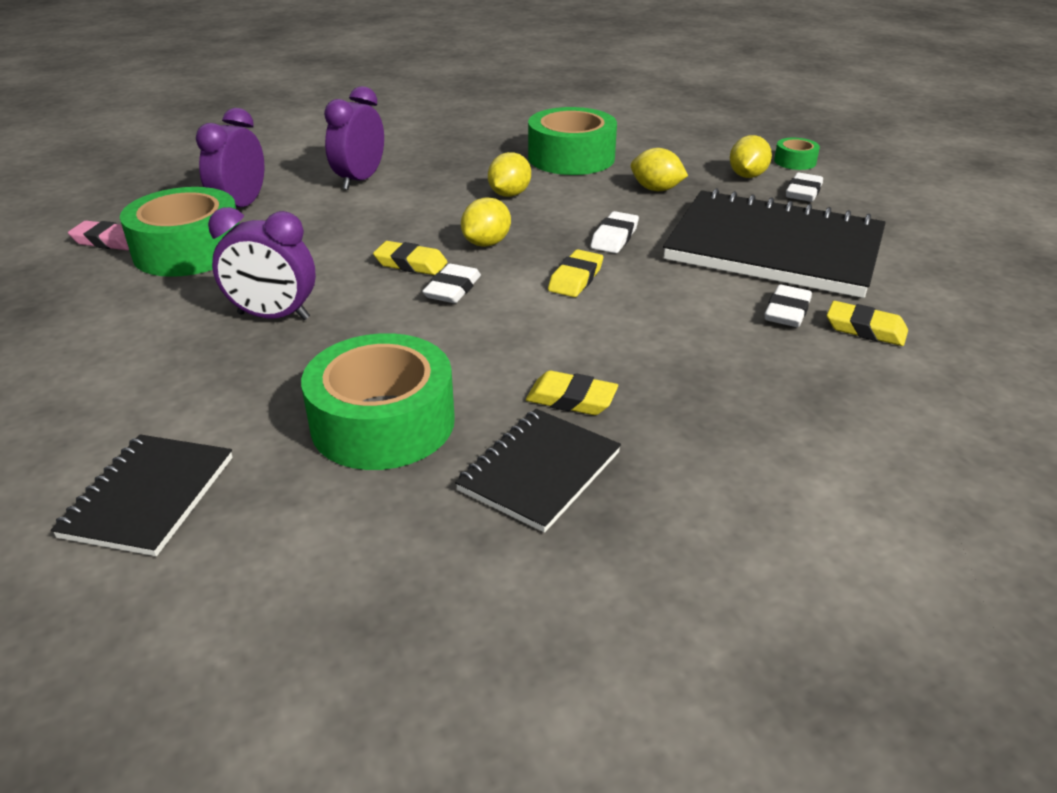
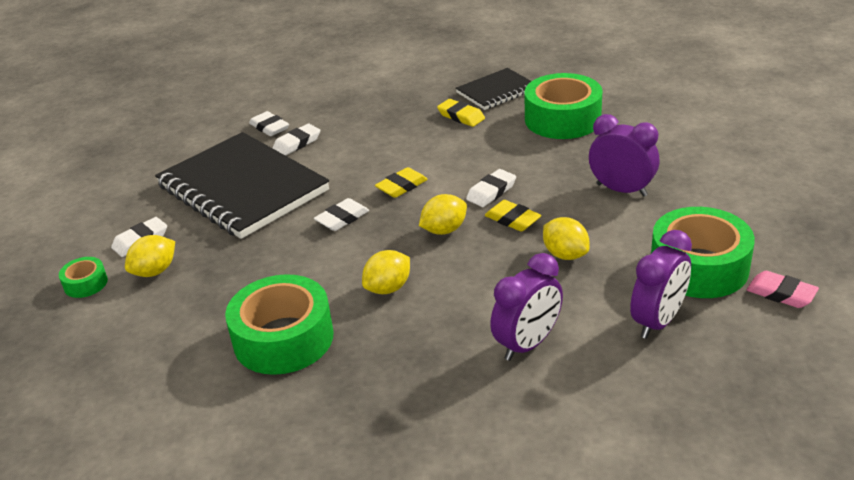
camera: 155 degrees left, 0 degrees up
(149, 497) = (679, 105): black notebook -> none
(656, 189) = (253, 269): yellow lemon -> yellow lemon (565, 254)
(865, 329) = (269, 127): yellow eraser -> white eraser

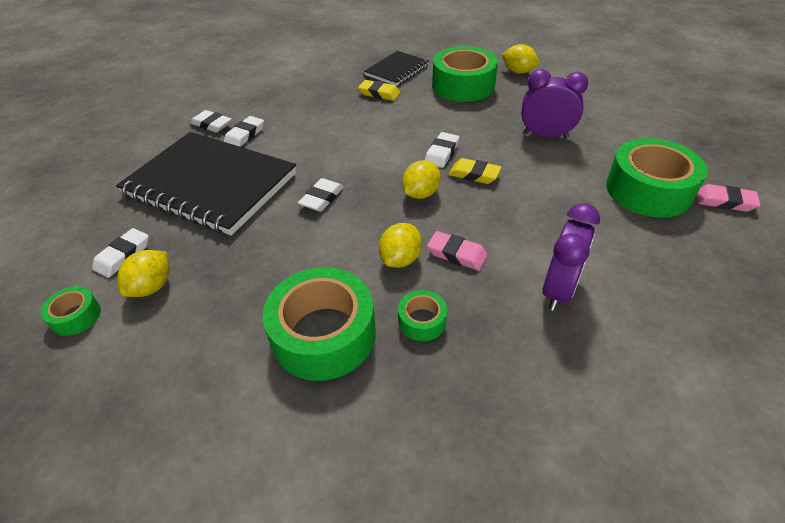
camera: 20 degrees left, 10 degrees up
(377, 345) = (422, 321): none -> green tape
(401, 186) = (361, 160): yellow eraser -> none
(446, 293) = (457, 254): none -> pink eraser
(565, 254) = (537, 198): yellow lemon -> yellow lemon (518, 72)
(658, 321) = (651, 245): purple clock -> none

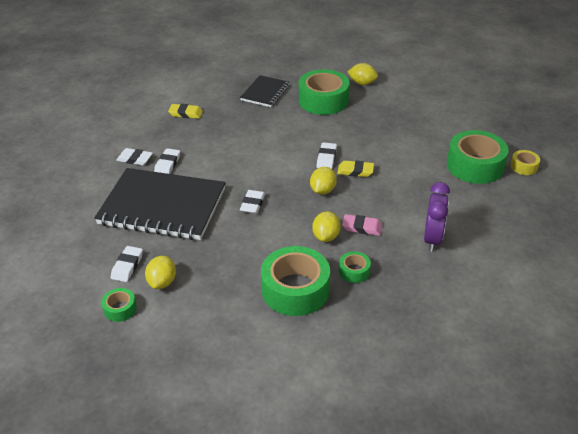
camera: 15 degrees left, 5 degrees down
(379, 93) = (259, 115): yellow eraser -> yellow eraser (185, 113)
(545, 135) = (397, 134): purple clock -> none
(724, 201) = (524, 166): pink eraser -> yellow tape

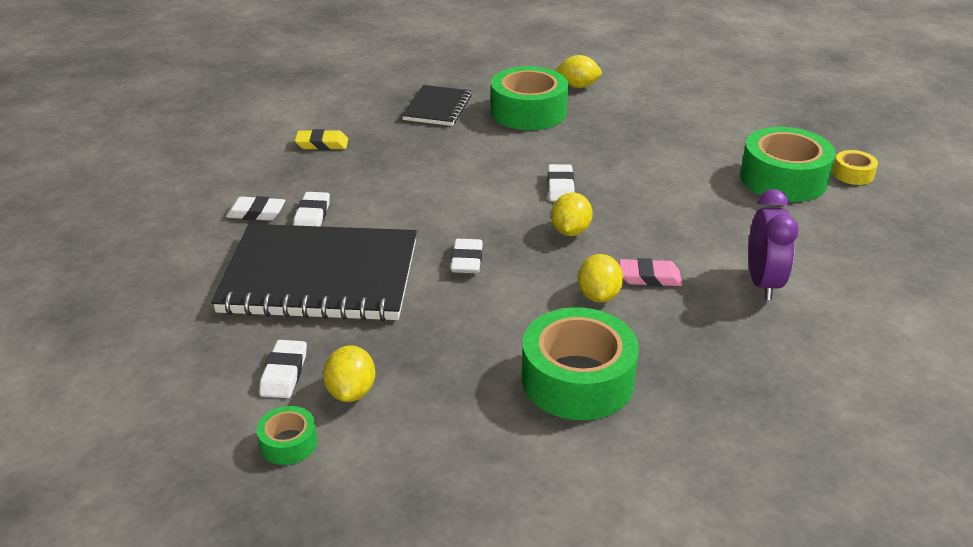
camera: 10 degrees left, 5 degrees down
(354, 271) = (661, 342): green tape -> none
(355, 171) = (610, 201): yellow eraser -> none

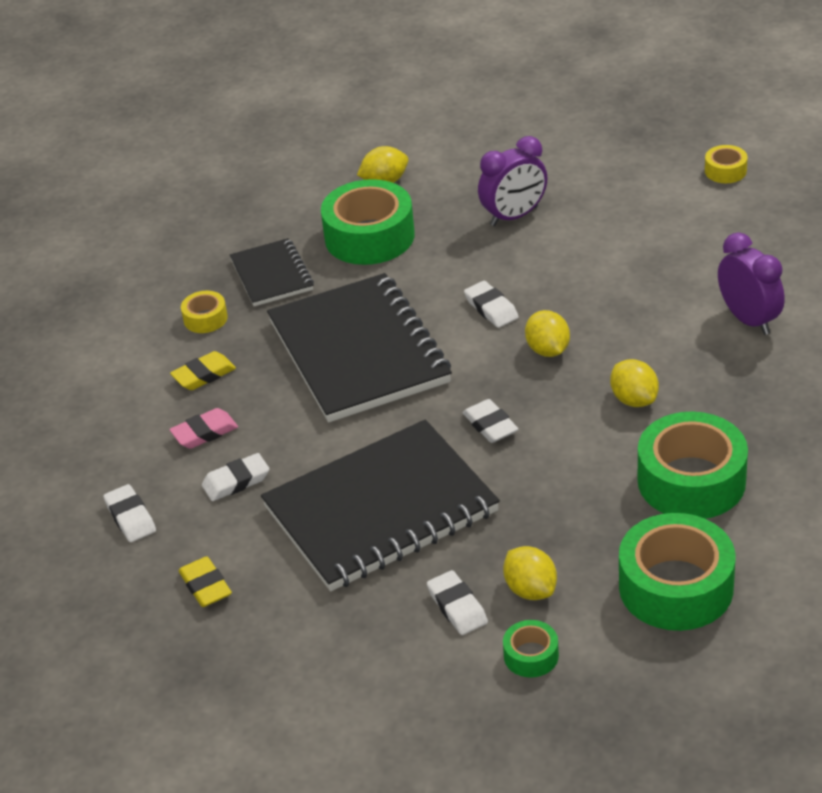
camera: 30 degrees left, 5 degrees up
(150, 266) = (205, 586): none -> yellow eraser
(312, 216) = (295, 456): white eraser -> white eraser (130, 517)
(365, 114) = (205, 318): none -> yellow tape
(435, 173) = (358, 352): none -> black notebook
(646, 139) = (514, 216): none -> purple clock
(649, 277) = (657, 361): pink eraser -> pink eraser (204, 432)
(783, 179) = (673, 204): green tape -> green tape (676, 587)

